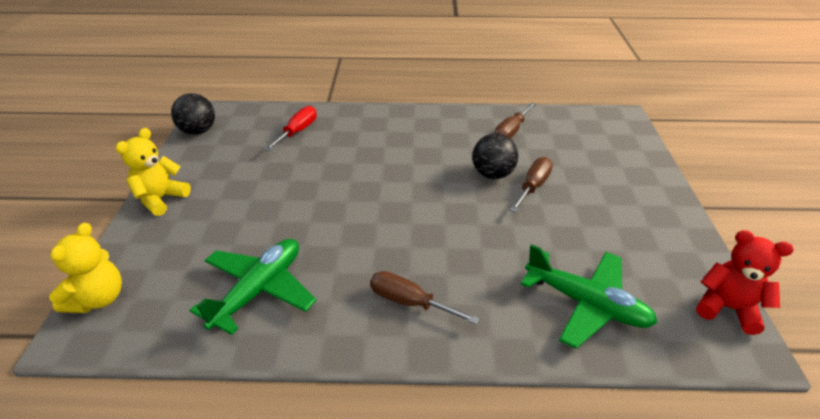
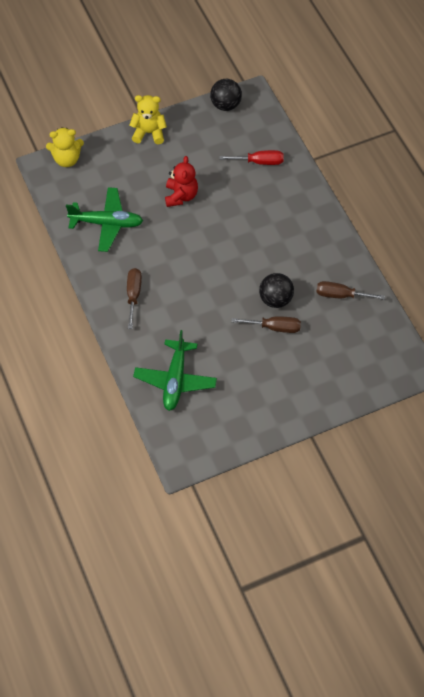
camera: 65 degrees right, 20 degrees up
(727, 308) = (208, 452): red teddy bear -> red teddy bear (181, 196)

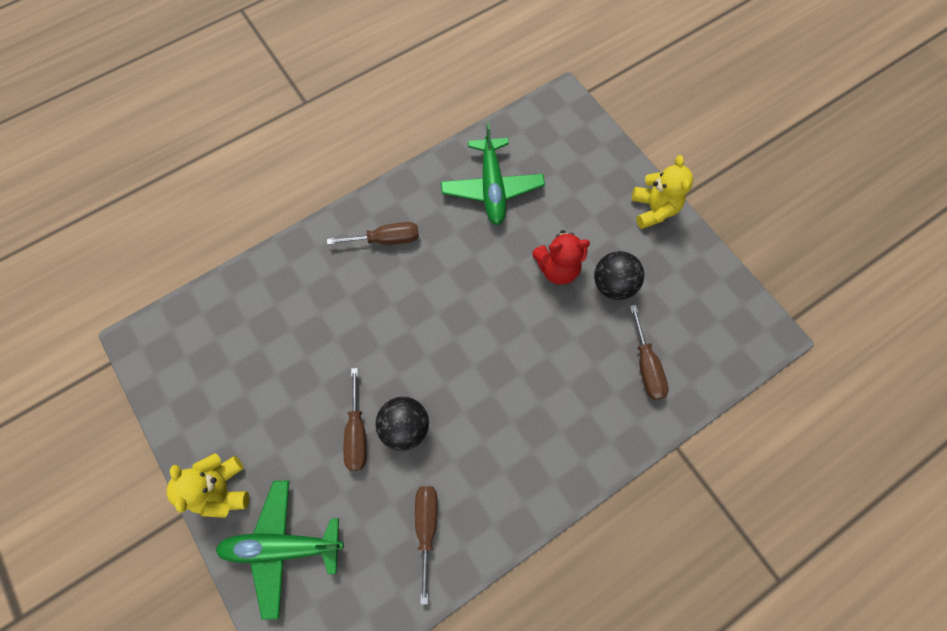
camera: 80 degrees right, 10 degrees up
(67, 159) = (582, 124): yellow teddy bear -> yellow teddy bear (223, 489)
(175, 380) = (262, 313): green plane -> green plane (282, 546)
(225, 105) = (736, 301): black ball -> black ball (613, 285)
(259, 162) = (646, 366): red screwdriver -> brown screwdriver

